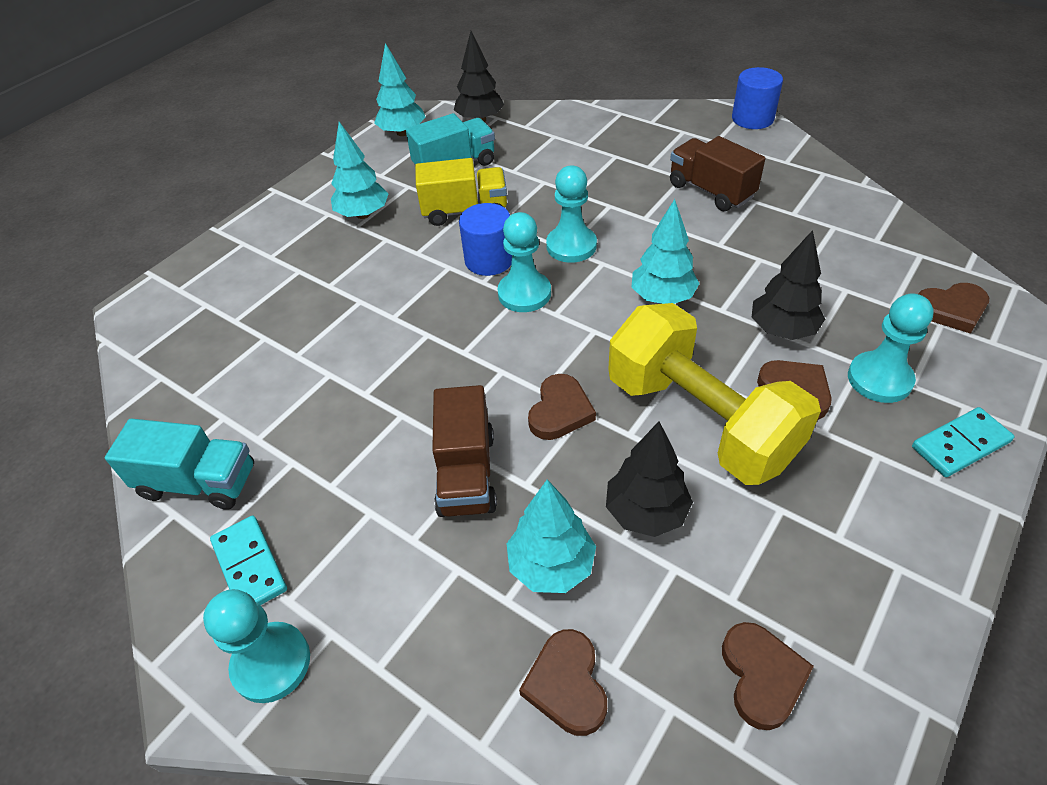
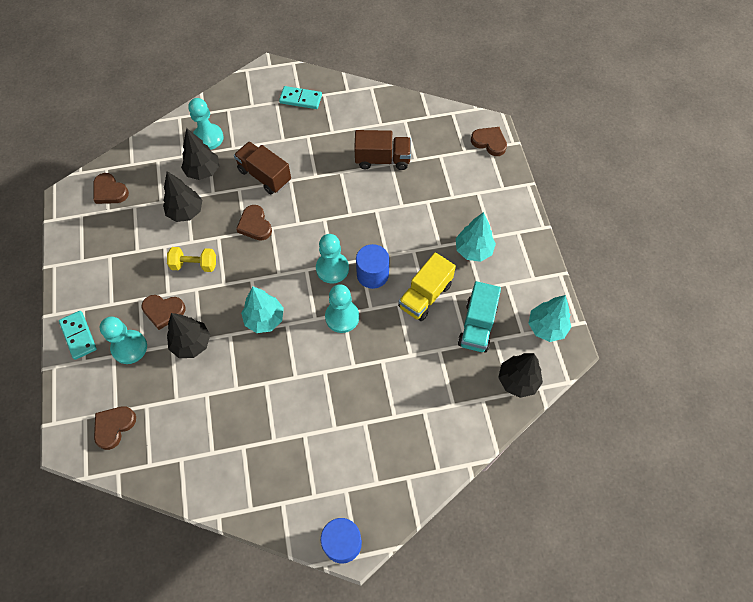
camera: 130 degrees right, 15 degrees up
(199, 482) = (354, 103): turquoise truck -> none
(271, 663) = (260, 88): turquoise pawn -> turquoise pawn (208, 138)
(551, 565) = (203, 171): turquoise tree -> black tree
(567, 685) = (167, 146): brown heart -> brown heart (489, 142)
(700, 420) = (194, 265): yellow dumbbell -> yellow dumbbell, size x0.44
(711, 191) = (306, 428): brown truck -> brown truck (382, 159)
(960, 445) = (78, 336): turquoise domino -> turquoise domino turned 45 degrees counterclockwise

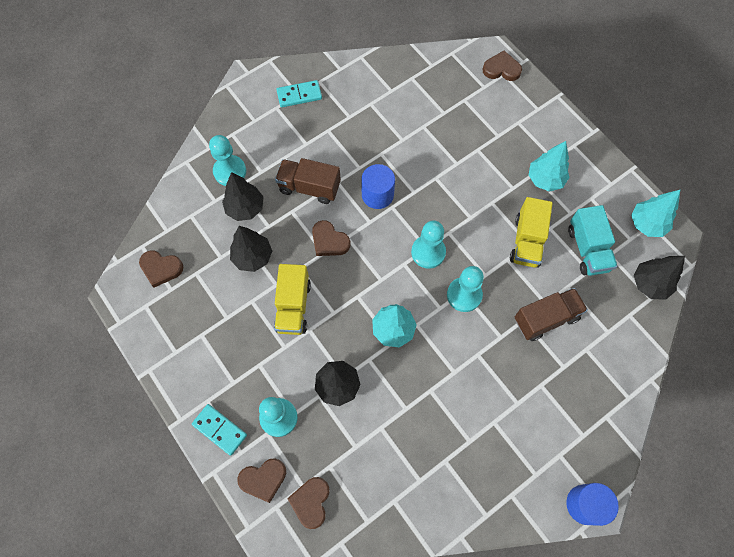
camera: 25 degrees left, 5 degrees up
(163, 311) = (291, 366): brown heart -> brown heart (263, 479)
(194, 265) = (293, 306): yellow dumbbell -> yellow truck
(372, 274) = (468, 242): blue cylinder -> blue cylinder (377, 195)
(382, 159) = (413, 125): brown truck -> brown truck (546, 318)

